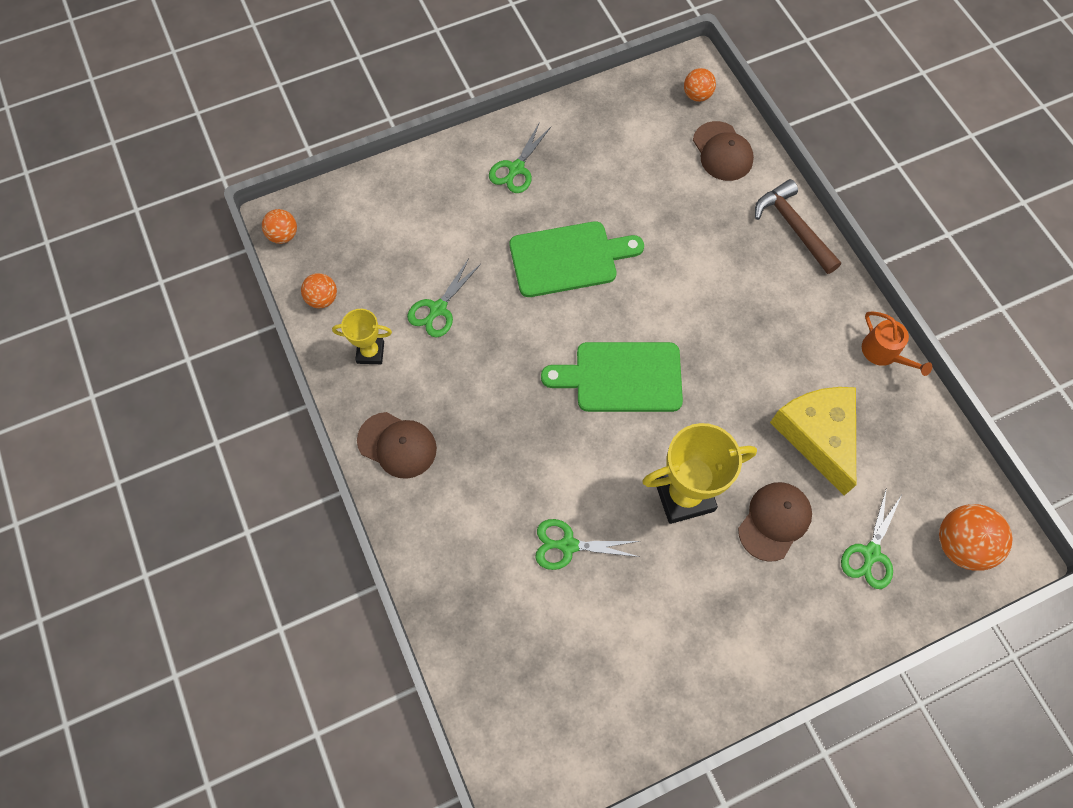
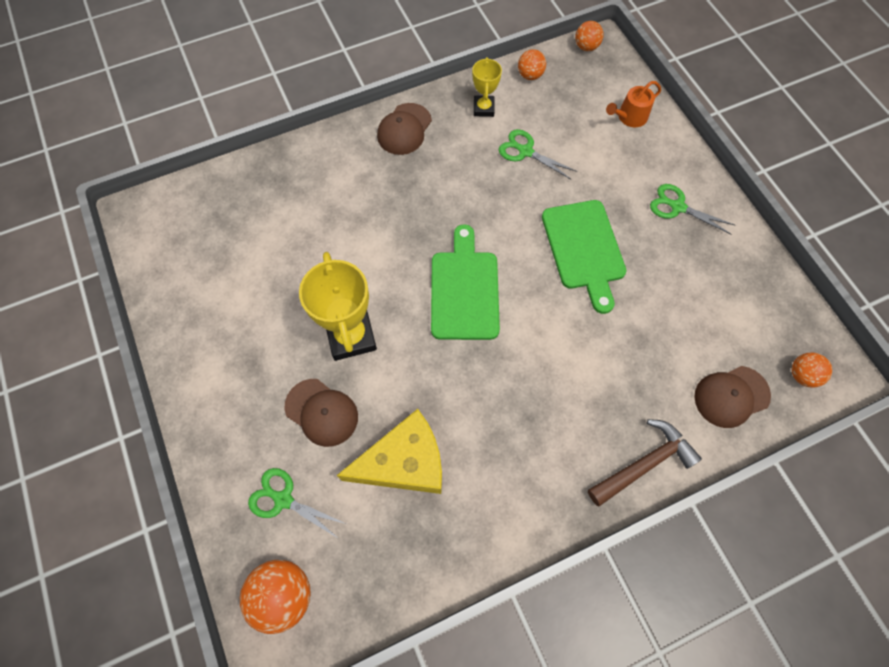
camera: 90 degrees right, 0 degrees up
(568, 545) = (314, 246): green scissors -> none
(883, 353) = (496, 544): orange watering can -> orange watering can (629, 117)

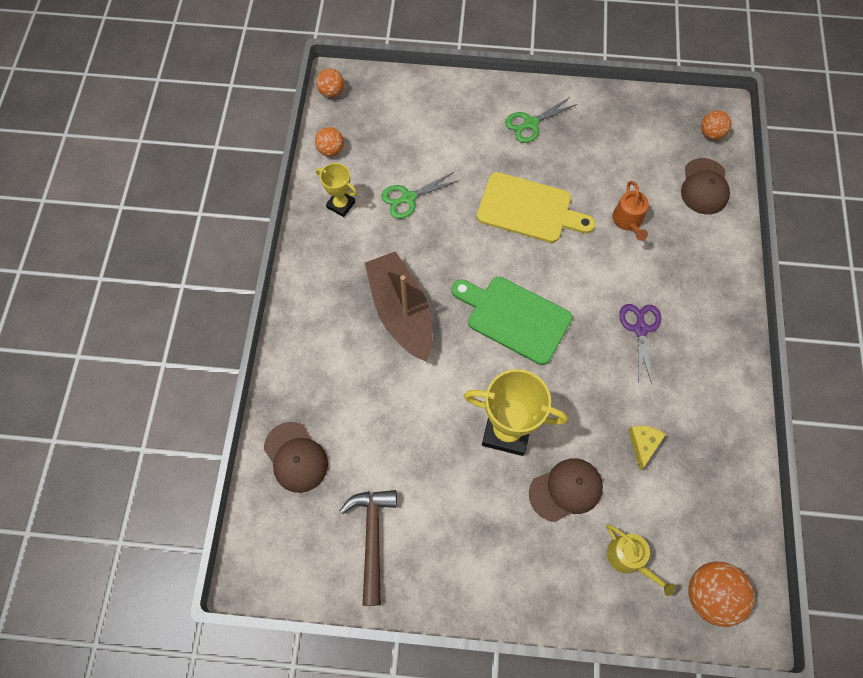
camera: 60 degrees left, 0 degrees up
(283, 499) = (629, 558): green scissors -> yellow watering can
(404, 129) = (319, 280): brown cap -> brown cap (296, 457)
(404, 462) = (643, 444): yellow cheese -> yellow cheese, size x0.46
(413, 201) = (401, 312): none -> brown boat
(524, 405) = (640, 329): none -> purple scissors
(584, 249) = (529, 209): green cutting board -> yellow cutting board
(629, 117) = (425, 104): orange watering can -> orange watering can (628, 221)
(644, 463) = (727, 273): brown hammer -> brown hammer (372, 538)

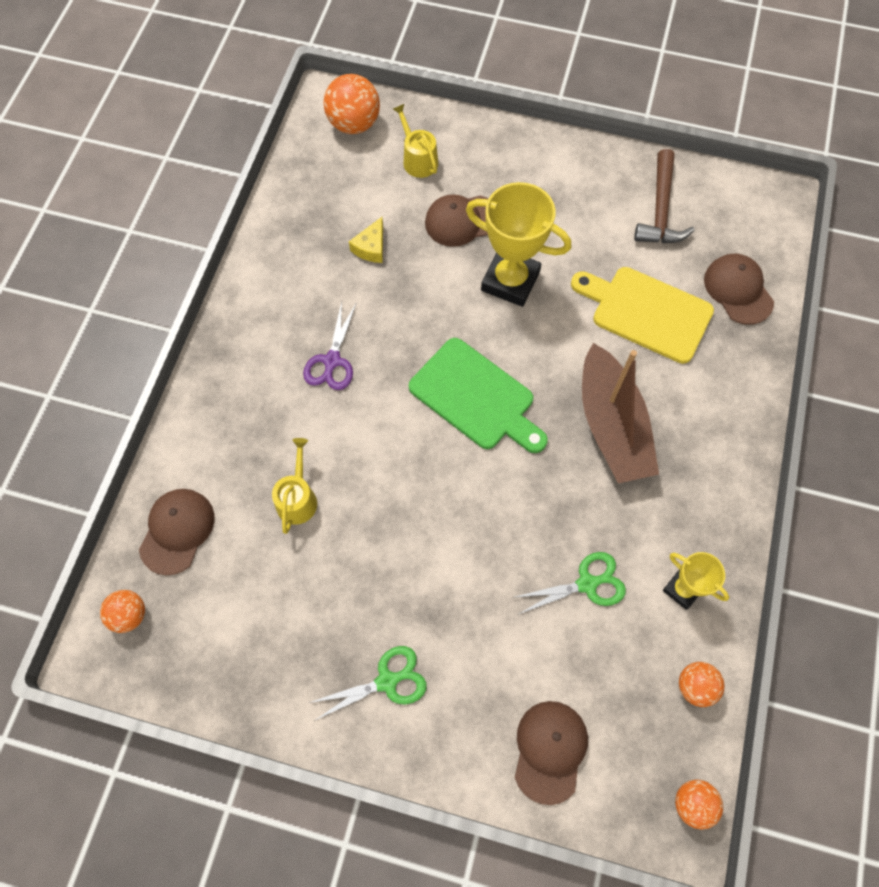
camera: 170 degrees left, 0 degrees up
(421, 104) = (550, 751): none -> brown cap
(529, 209) = (424, 538): yellow cutting board -> yellow cutting board (646, 312)
(628, 221) = (297, 498): orange watering can -> yellow watering can

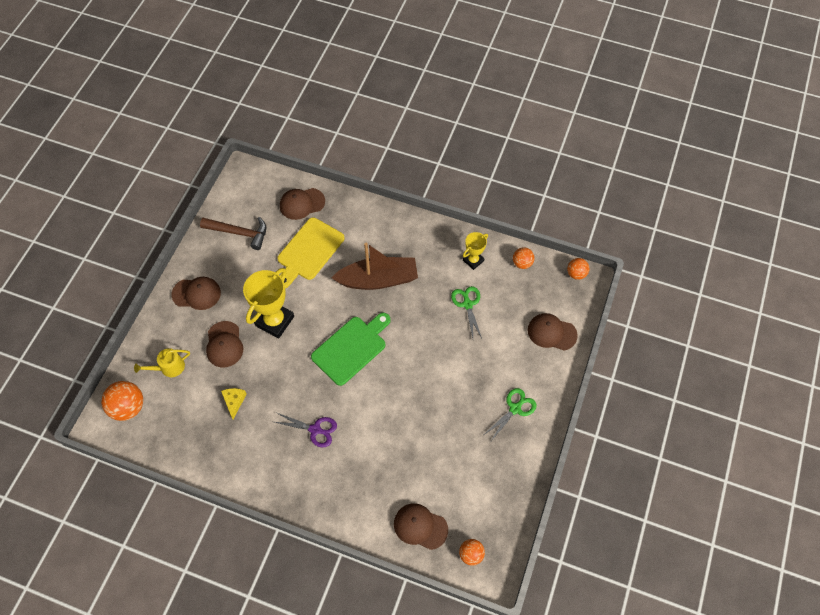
camera: 85 degrees left, 5 degrees down
(297, 498) = (405, 453): yellow watering can -> none
(371, 247) = (234, 401): yellow cheese -> yellow cheese turned 120 degrees counterclockwise
(387, 681) = (515, 408): green scissors -> green scissors turned 60 degrees clockwise
(542, 172) = (196, 294): none -> brown cap

